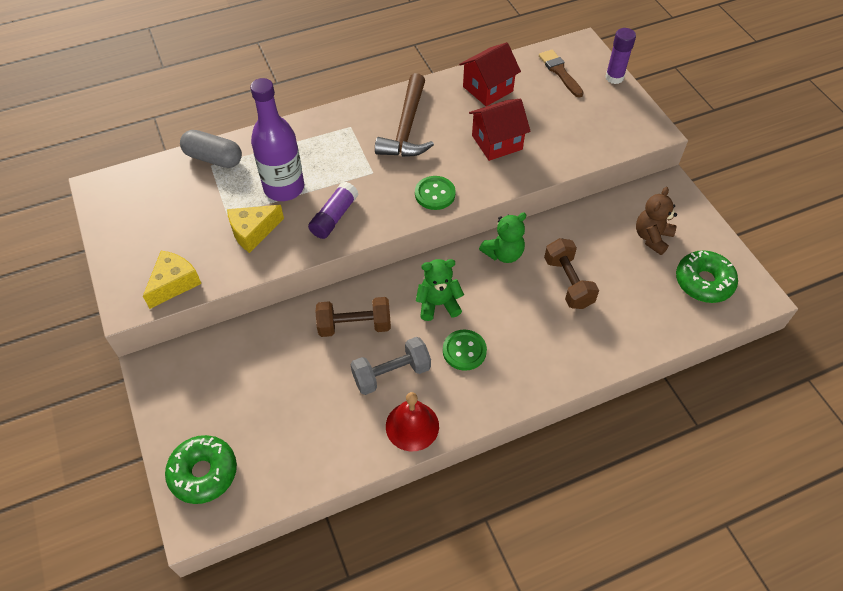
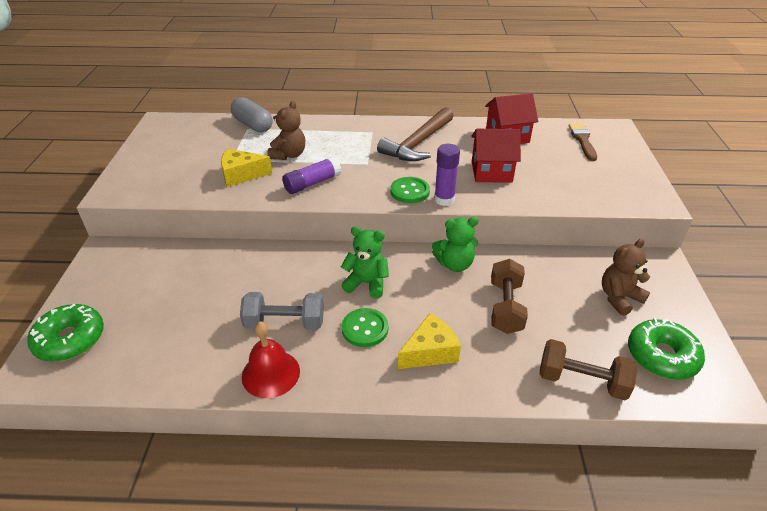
camera: 25 degrees right, 15 degrees down
(174, 283) = (155, 189): yellow cheese -> yellow cheese (430, 352)
(284, 188) = (289, 155): purple bottle -> brown teddy bear
(354, 325) = (281, 275): brown dumbbell -> brown dumbbell (581, 381)
(614, 77) = (635, 155): purple glue stick -> purple glue stick (444, 200)

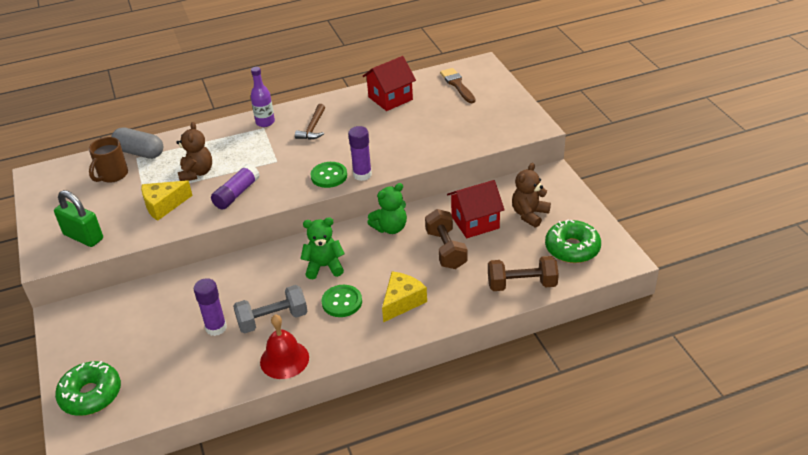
camera: 20 degrees left, 0 degrees up
(155, 182) = (83, 237): none -> green padlock
(218, 137) = (112, 175): none -> brown mug
(226, 312) = (216, 328): none -> purple glue stick
(376, 128) = (265, 122): none -> purple bottle
(418, 143) = (313, 128): brown hammer -> brown hammer, size x0.56
(491, 172) = (391, 137): red house -> red house (475, 222)

